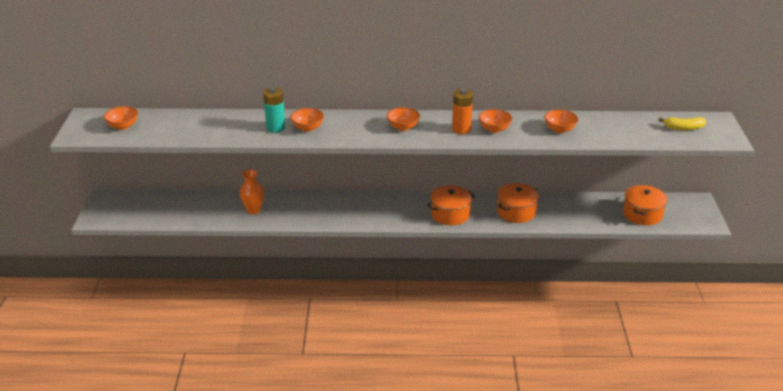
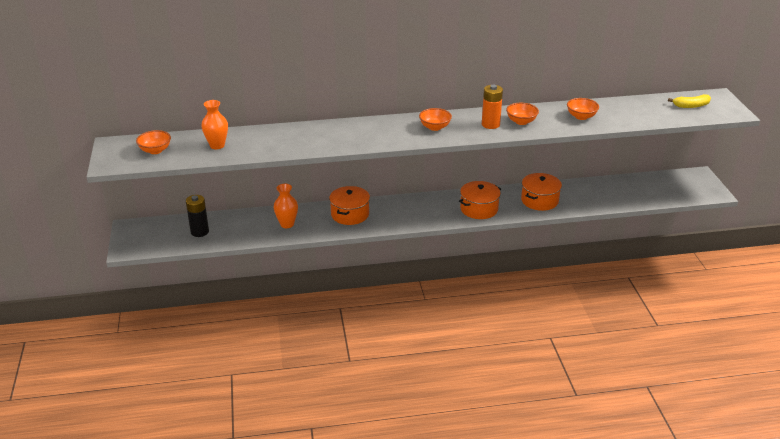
camera: 10 degrees left, 0 degrees up
(168, 209) = (199, 232): none -> black battery
(182, 126) = (217, 145): none -> orange vase
(276, 128) = (311, 139): turquoise battery -> none
(307, 128) = (343, 136): orange bowl -> none
(642, 214) = (654, 191): orange pot -> orange pot (350, 214)

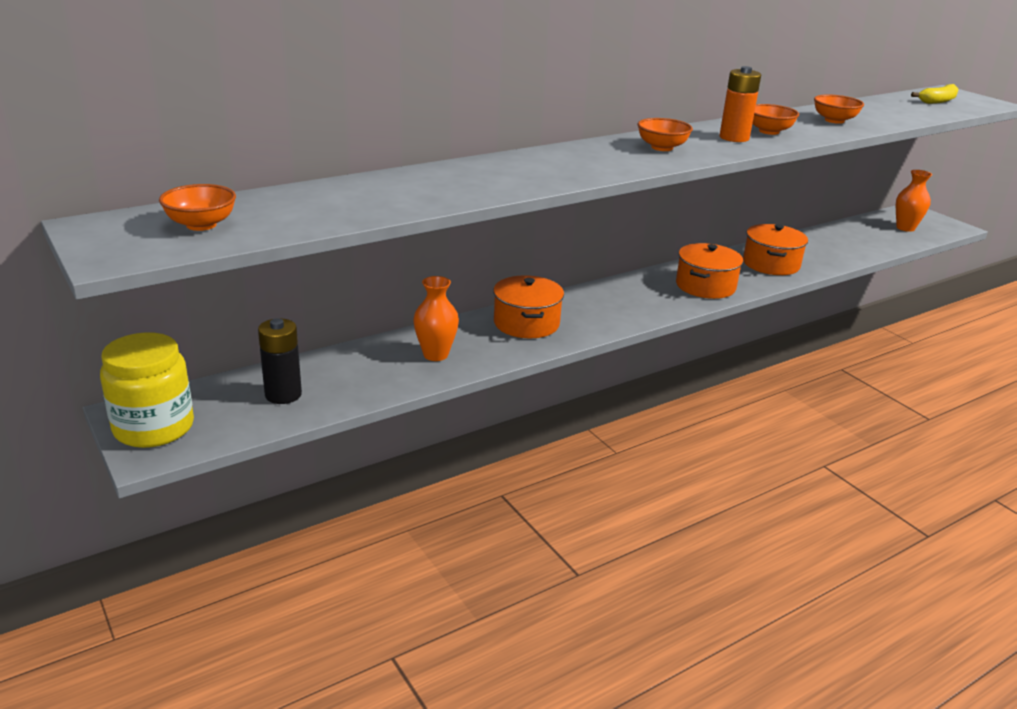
camera: 25 degrees left, 5 degrees down
(135, 237) = (154, 427): none -> yellow jar
(217, 145) = (324, 204): orange vase -> orange vase (905, 228)

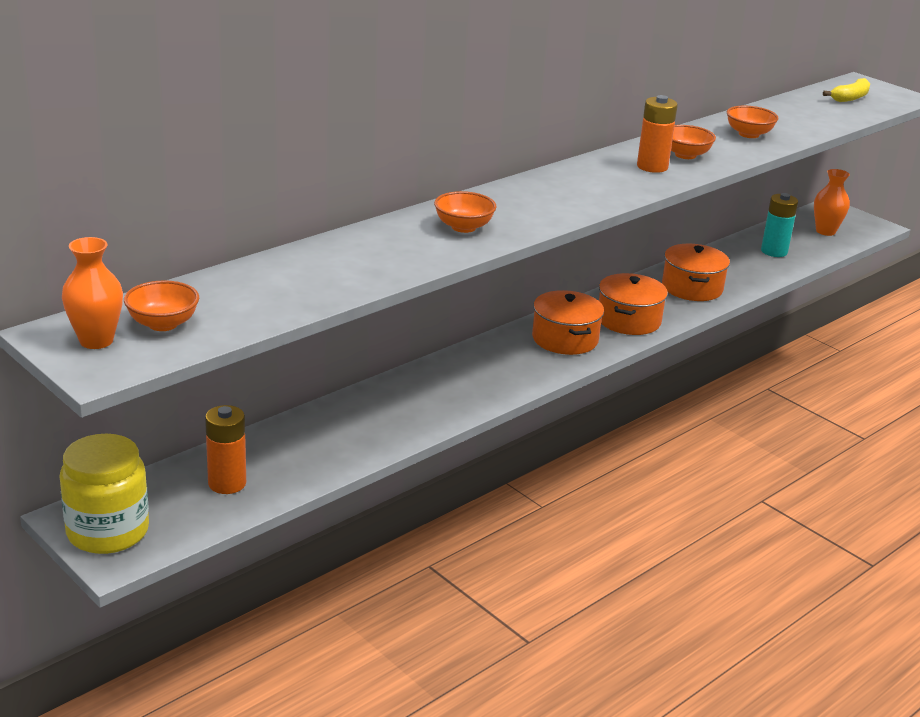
camera: 10 degrees left, 0 degrees up
(283, 394) = (227, 483): black battery -> orange battery
(435, 354) = (369, 424): orange vase -> orange vase (96, 341)
(526, 323) = (453, 380): orange pot -> orange pot (565, 339)
(662, 147) = (582, 186): orange bowl -> orange bowl (463, 227)
(854, 240) = (774, 251): none -> turquoise battery

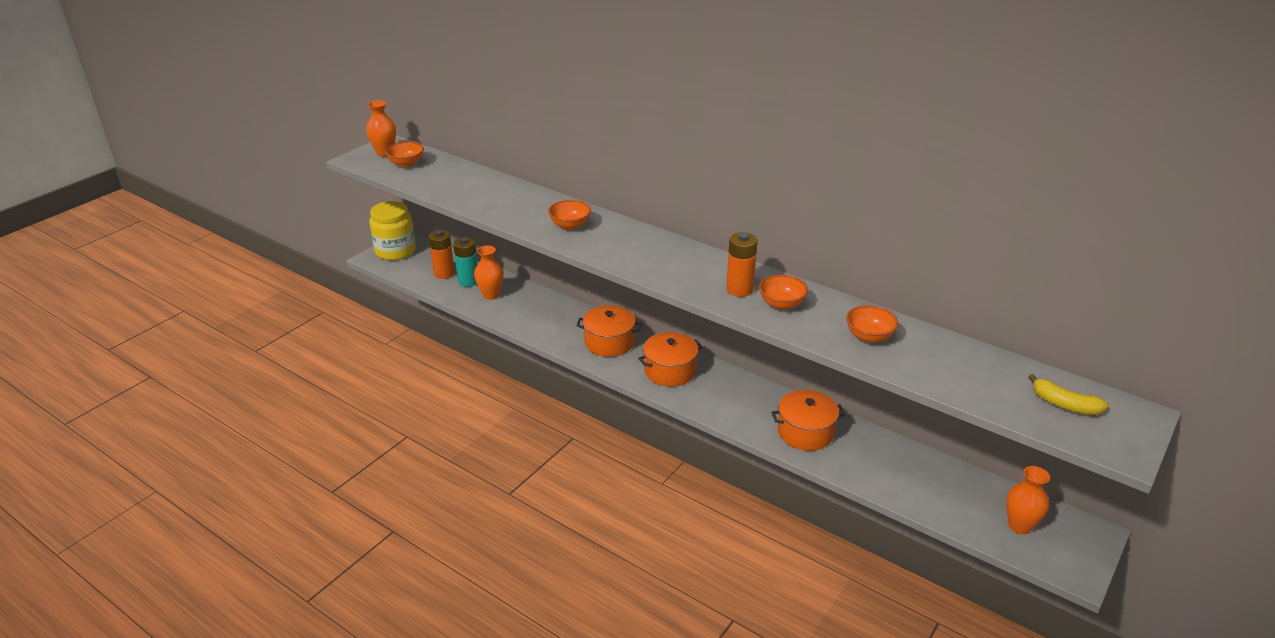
camera: 80 degrees right, 5 degrees up
(322, 445) = (491, 295): none -> orange vase
(629, 320) = (720, 400): orange pot -> orange pot (609, 342)
(774, 251) = (930, 485): turquoise battery -> turquoise battery (468, 281)

